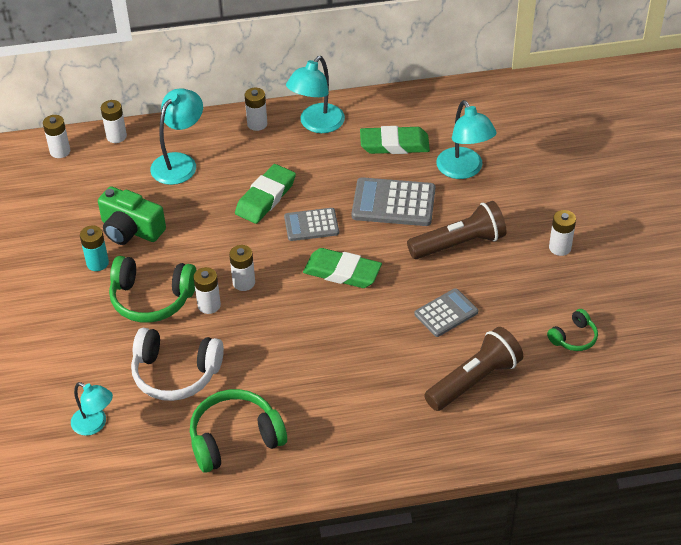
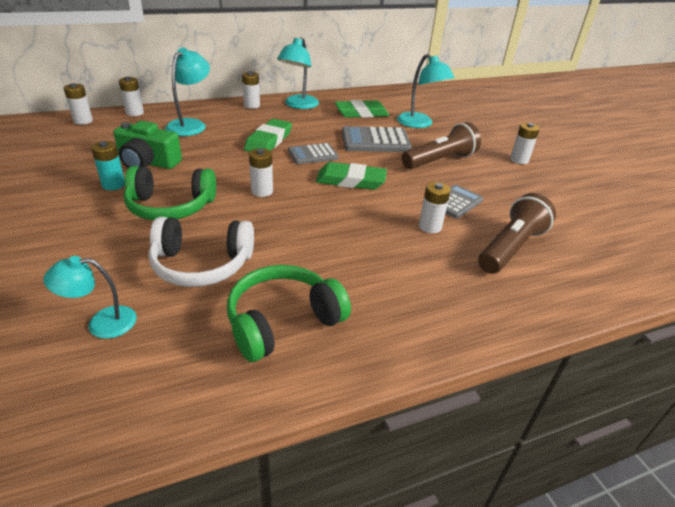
camera: 15 degrees left, 10 degrees down
(95, 424) = (102, 323): turquoise lamp -> turquoise lamp turned 150 degrees clockwise
(209, 305) = (231, 208): white battery -> white battery (430, 227)
(573, 337) = (573, 212): green headphones -> none

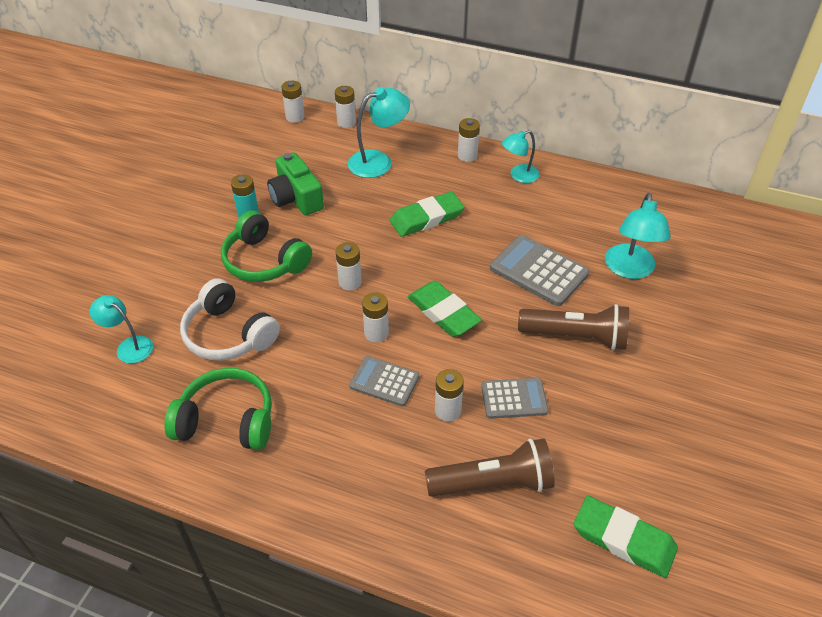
camera: 45 degrees right, 10 degrees up
(298, 105) = (519, 176): turquoise lamp -> turquoise lamp, size x0.65
(313, 154) = (448, 258): grey calculator -> grey calculator (384, 381)
(361, 113) = (578, 220): green eraser -> green eraser (623, 539)
(519, 160) = (681, 388): white battery -> white battery (376, 333)

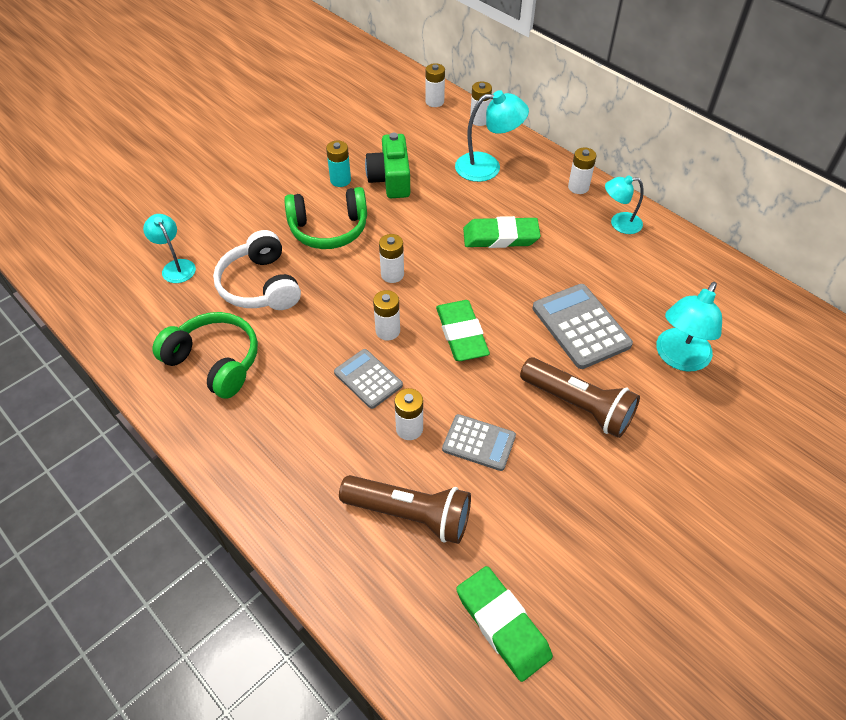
camera: 25 degrees right, 5 degrees up
(264, 261) = (329, 229): green headphones -> green headphones turned 75 degrees counterclockwise

